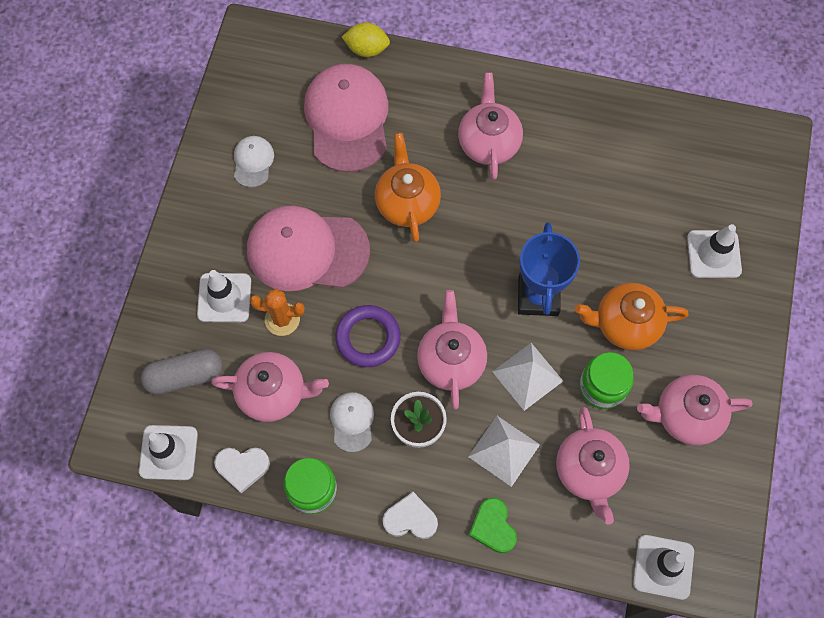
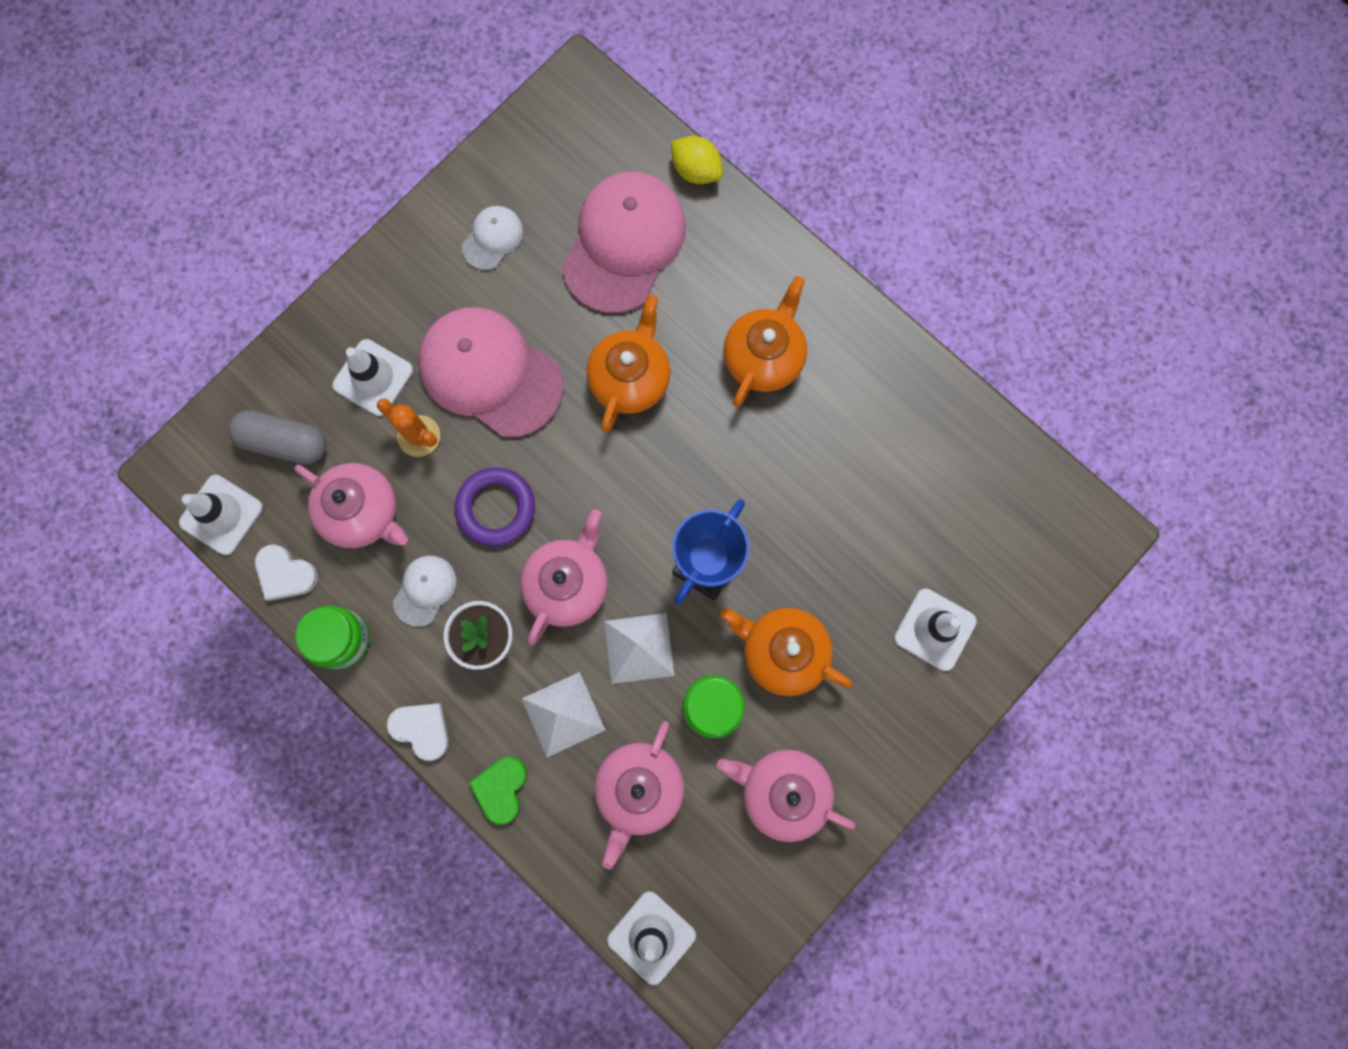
camera: 30 degrees right, 10 degrees up
(488, 142) = (764, 357): pink teapot -> orange teapot

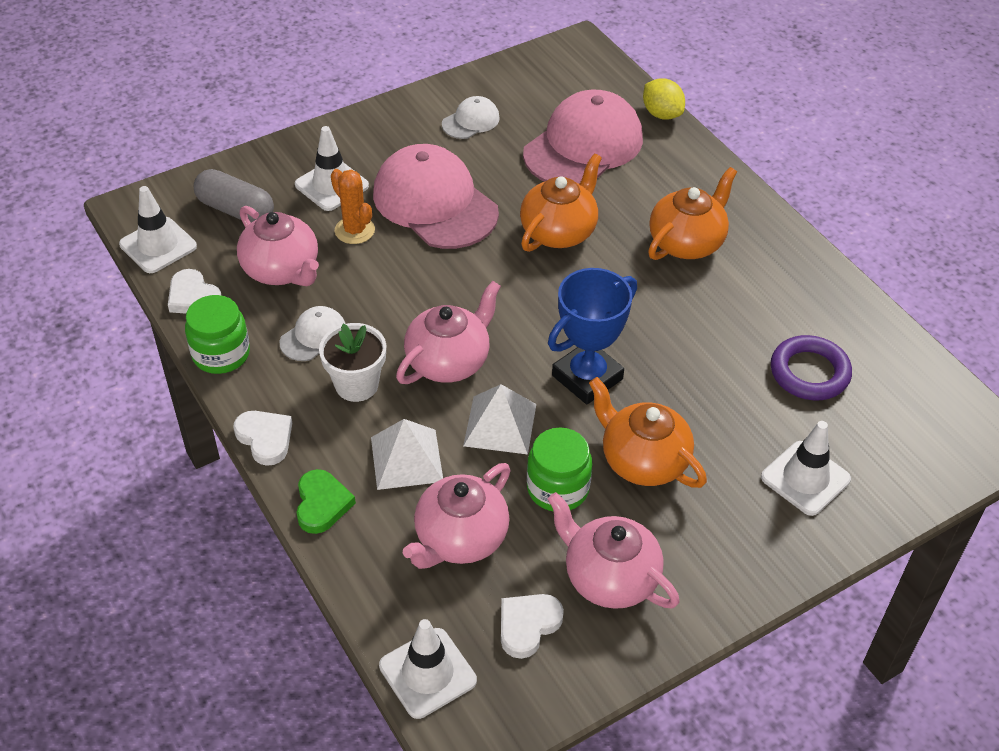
camera: 15 degrees right, 30 degrees down
(496, 508) = (403, 293): purple ring -> purple ring (809, 372)
(501, 788) = (322, 504): green heart -> green heart turned 150 degrees clockwise
(724, 863) = (527, 625): none -> white heart

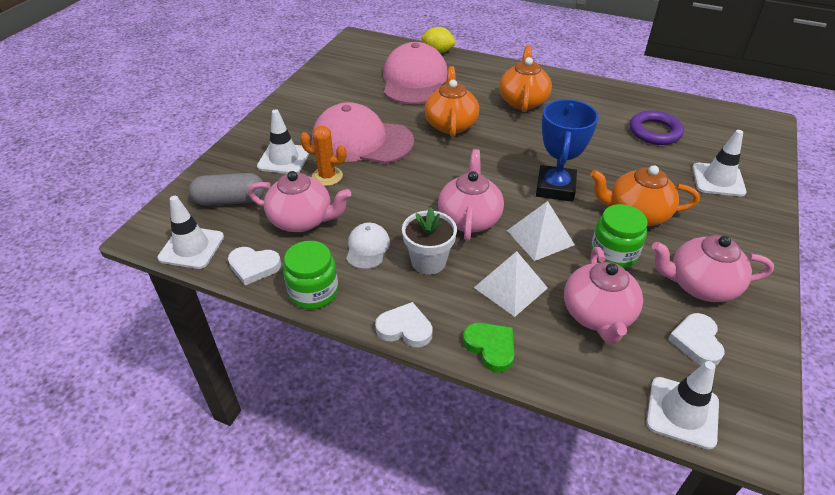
camera: 35 degrees left, 5 degrees down
(471, 121) = (336, 93): white cap -> none

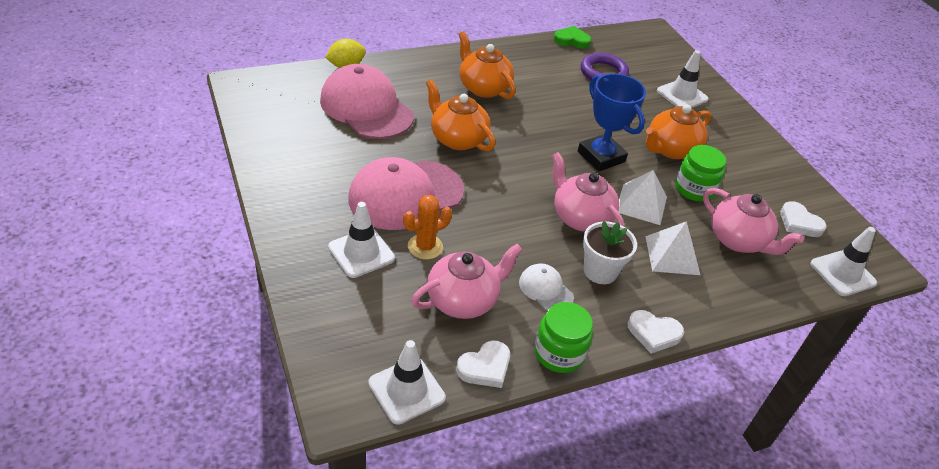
camera: 50 degrees left, 0 degrees up
(230, 200) = (372, 324): grey capsule -> none
(405, 328) = (653, 333): white heart -> white heart turned 135 degrees counterclockwise
(490, 347) = (715, 307): green heart -> green heart (571, 40)
(700, 285) = (759, 182): pink teapot -> none

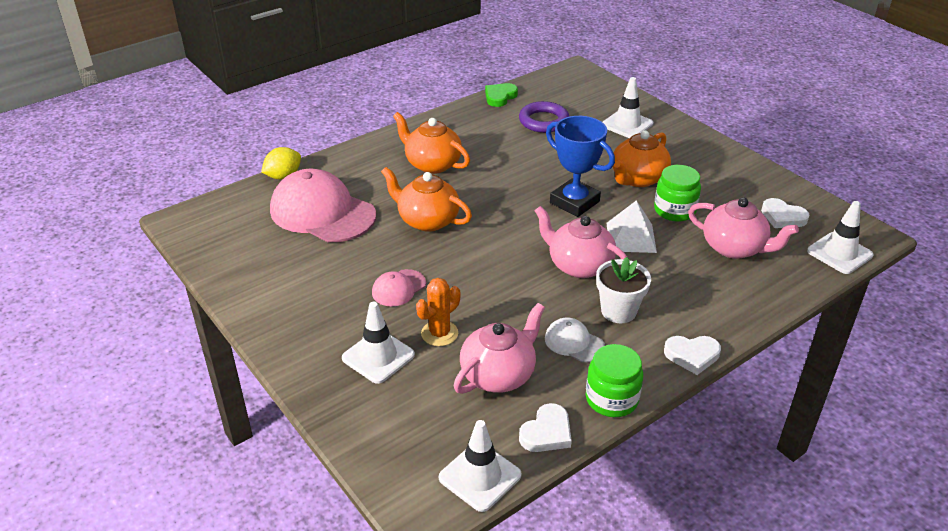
camera: 10 degrees left, 5 degrees down
(405, 195) = (398, 288): pink cap -> pink cap, size x0.47
(571, 40) = (500, 97): green heart -> green heart turned 45 degrees counterclockwise
(672, 255) = (679, 278): white pyramid -> none

